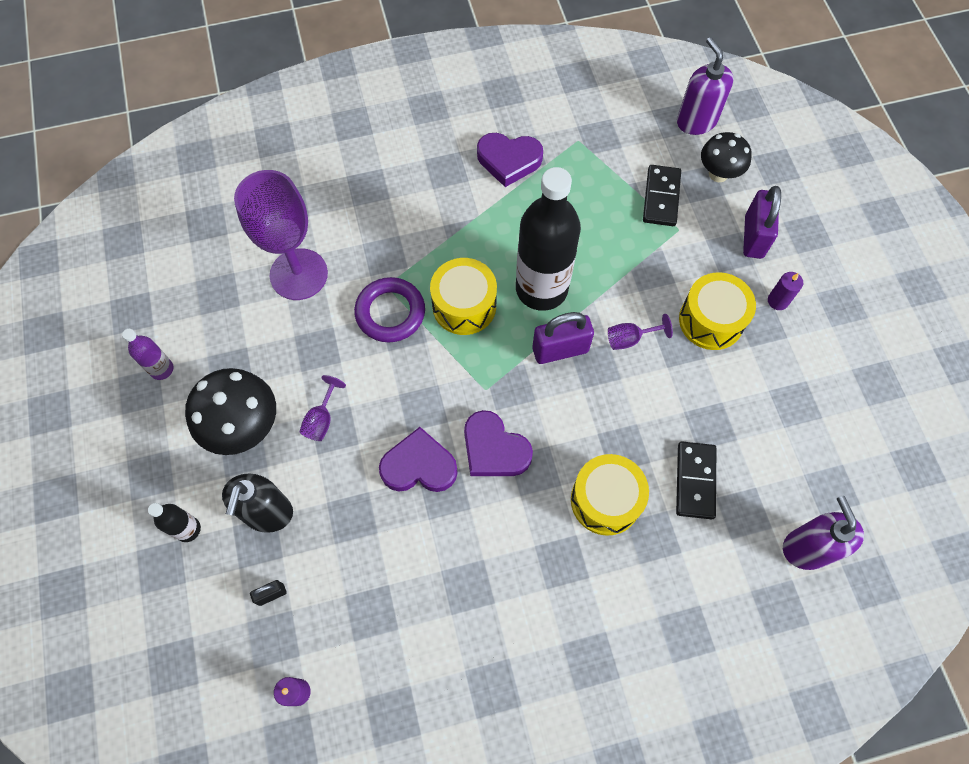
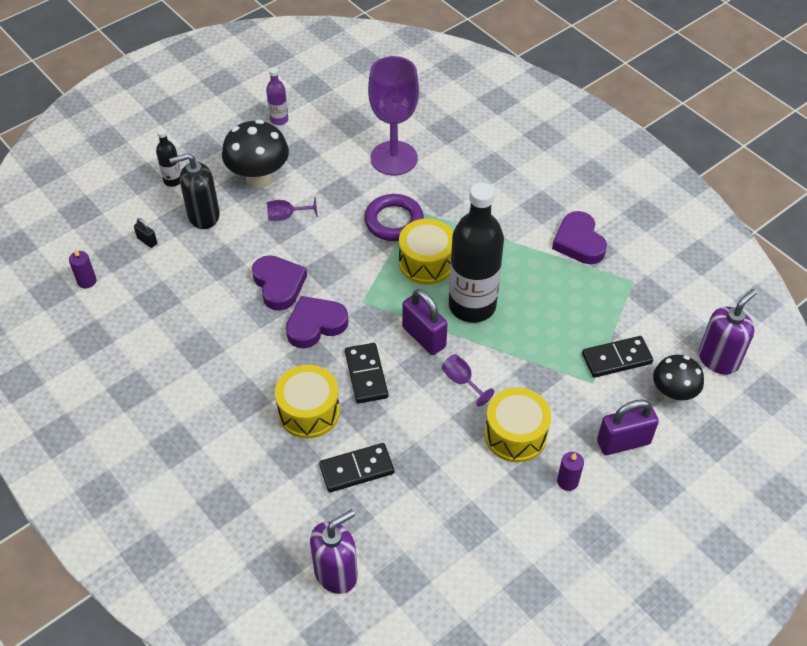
camera: 65 degrees right, 15 degrees down
(494, 449) = (315, 325): purple heart -> purple heart turned 45 degrees clockwise
(583, 424) = (366, 375): none -> black domino

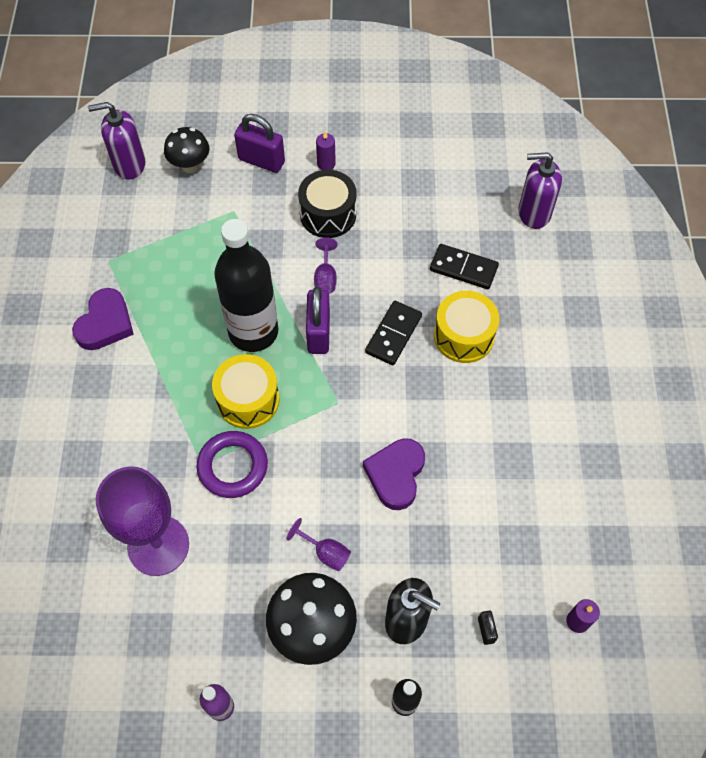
camera: 140 degrees left, 10 degrees up
(315, 325) = (396, 409): purple heart -> none
(515, 435) = (328, 214): yellow drum -> black drum
(616, 359) = (196, 214): black domino -> none

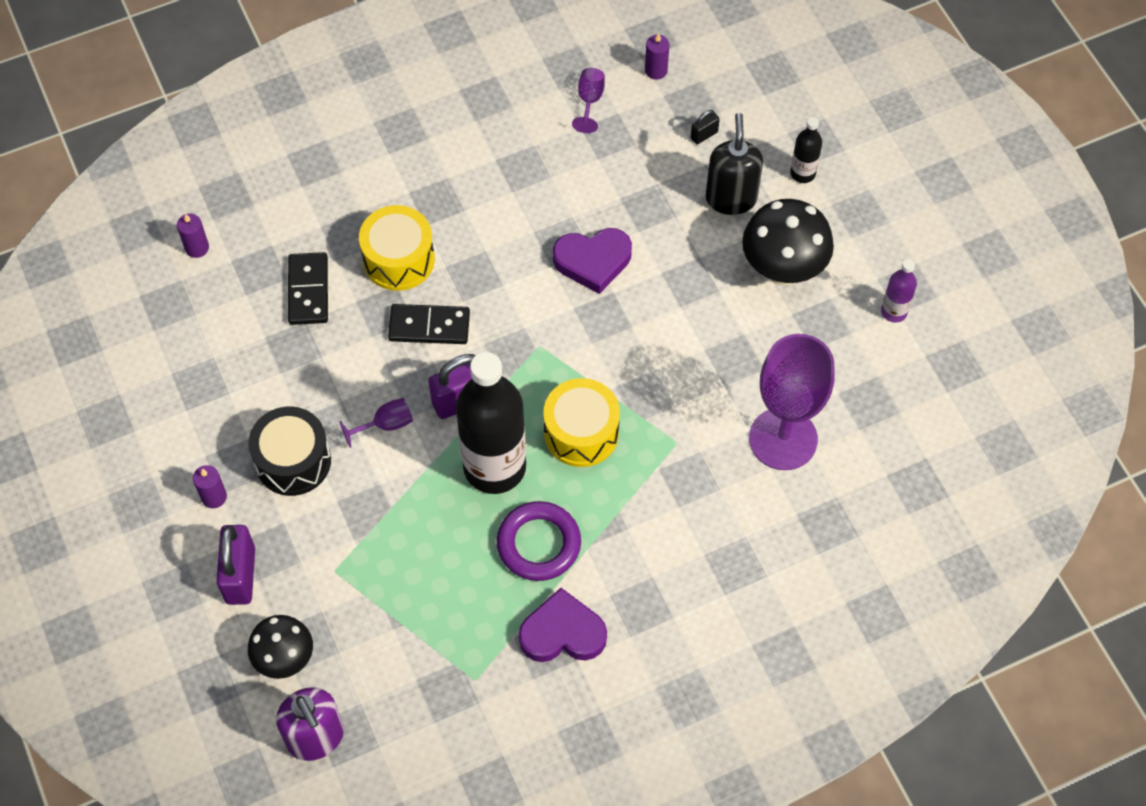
camera: 115 degrees left, 0 degrees up
(233, 466) = (664, 411): purple ring -> purple ring (539, 544)
(325, 552) = (706, 289): purple goblet -> purple goblet (589, 101)
(534, 213) = (197, 248): purple soap dispenser -> purple candle

